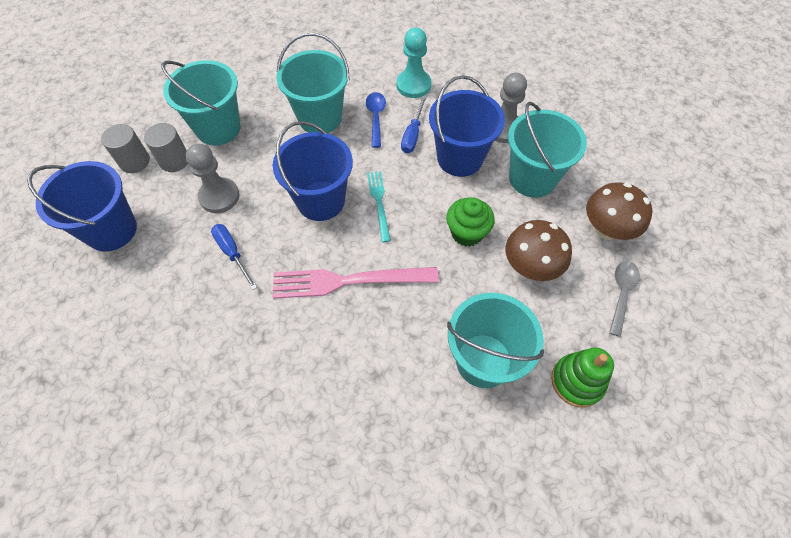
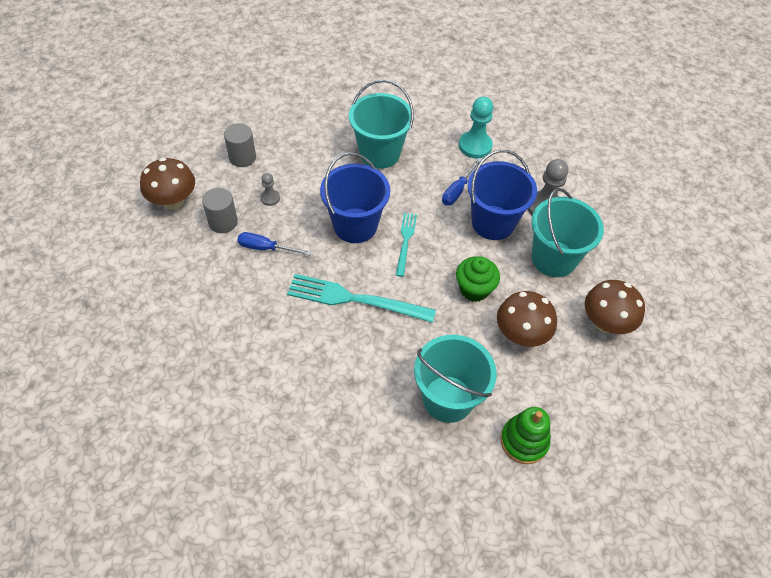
camera: 15 degrees right, 5 degrees down
(111, 230) = (173, 201): blue bucket -> brown mushroom
(134, 161) = (209, 149): grey cylinder -> grey cylinder (223, 222)
(218, 128) = (288, 139): turquoise bucket -> none
(219, 196) = (270, 198): grey pawn -> grey pawn, size x0.54
(232, 253) = (265, 248): blue screwdriver -> blue screwdriver turned 60 degrees counterclockwise
(349, 281) = (356, 299): pink fork -> turquoise fork
(375, 117) = (429, 166): blue spoon -> none
(621, 293) = (595, 381): grey spoon -> none

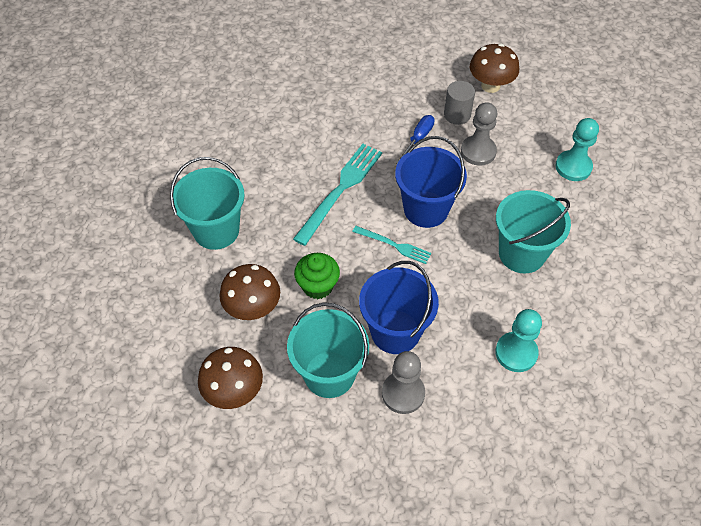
camera: 110 degrees right, 0 degrees up
(242, 157) = (537, 139): grey cylinder -> none
(270, 130) = (573, 167): none -> turquoise pawn
(270, 198) = (478, 151): grey pawn -> grey pawn, size x1.87
(457, 190) = (450, 312): blue screwdriver -> none
(524, 441) = (153, 273): green stacking toy -> none

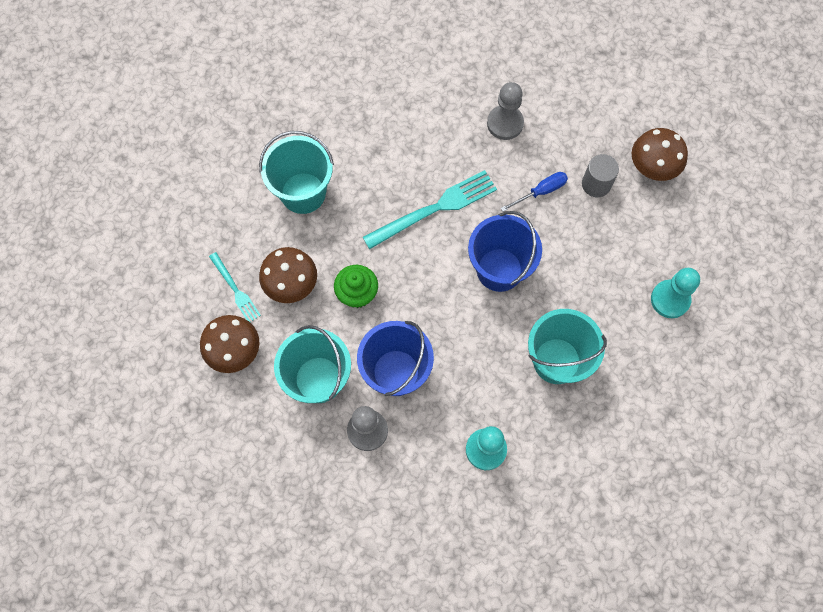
camera: 30 degrees right, 15 degrees up
(393, 245) = (447, 290): turquoise fork -> turquoise fork (235, 289)
(478, 151) = (589, 235): grey pawn -> grey pawn (505, 123)

